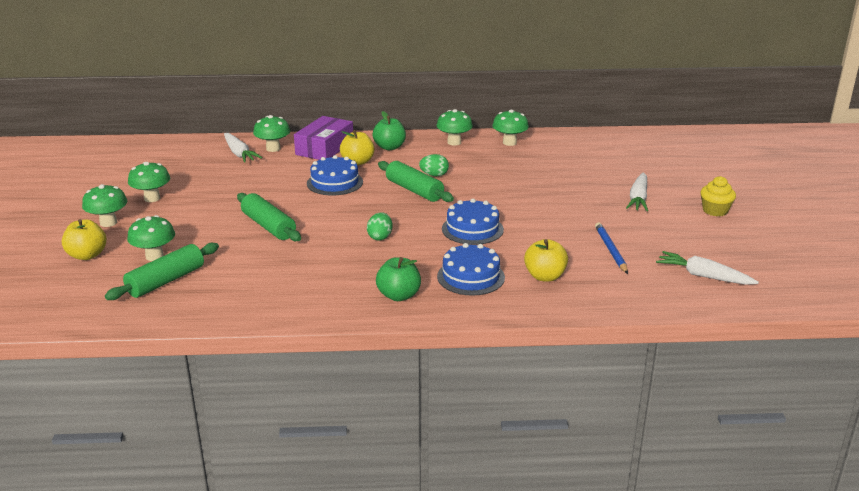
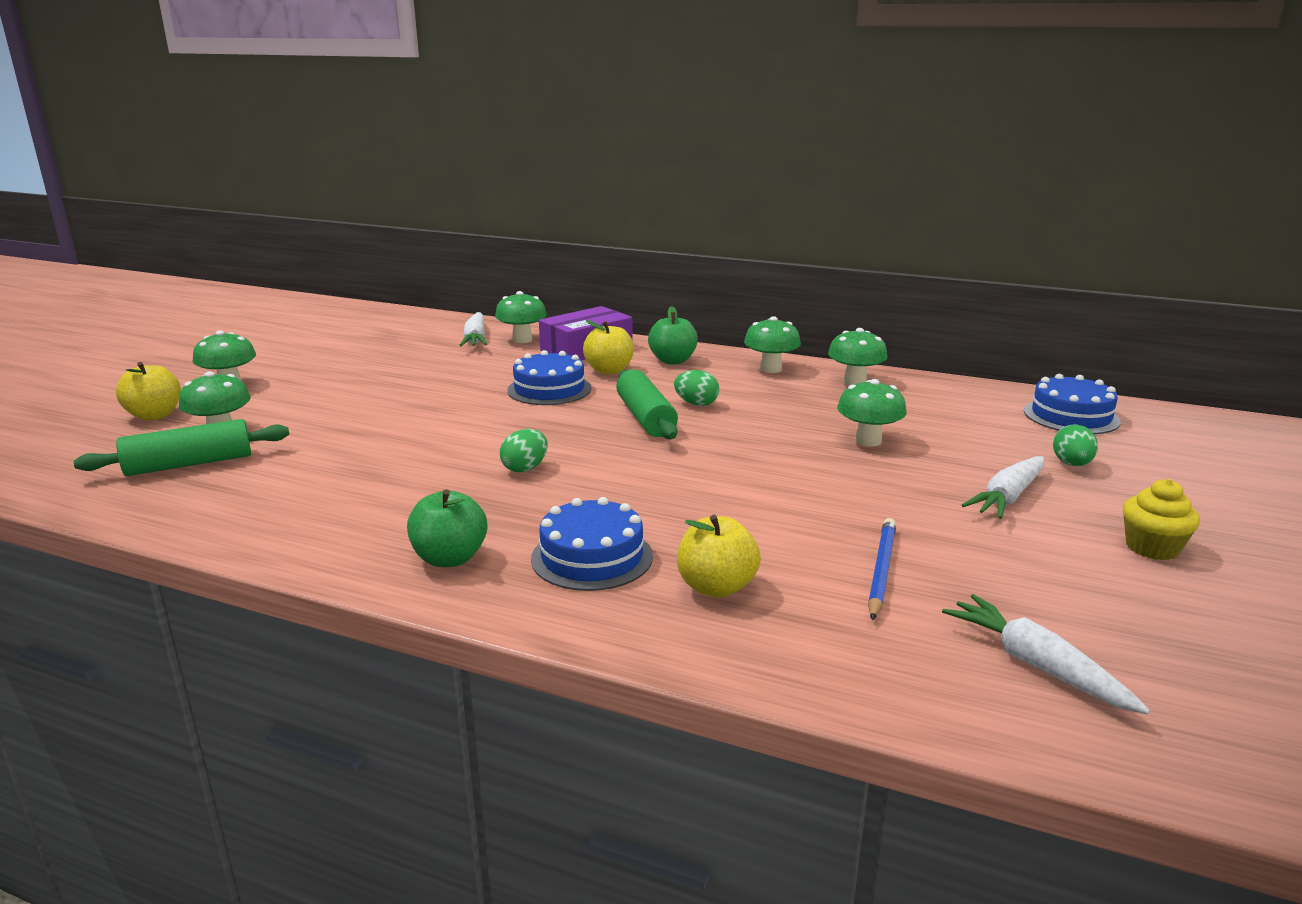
camera: 25 degrees right, 5 degrees down
(152, 198) = (313, 368): green mushroom -> green mushroom (868, 441)
(268, 226) = (399, 425): green rolling pin -> none
(472, 229) = (673, 486): blue cake -> blue cake (1071, 416)
(654, 173) = (1071, 464): none -> green egg

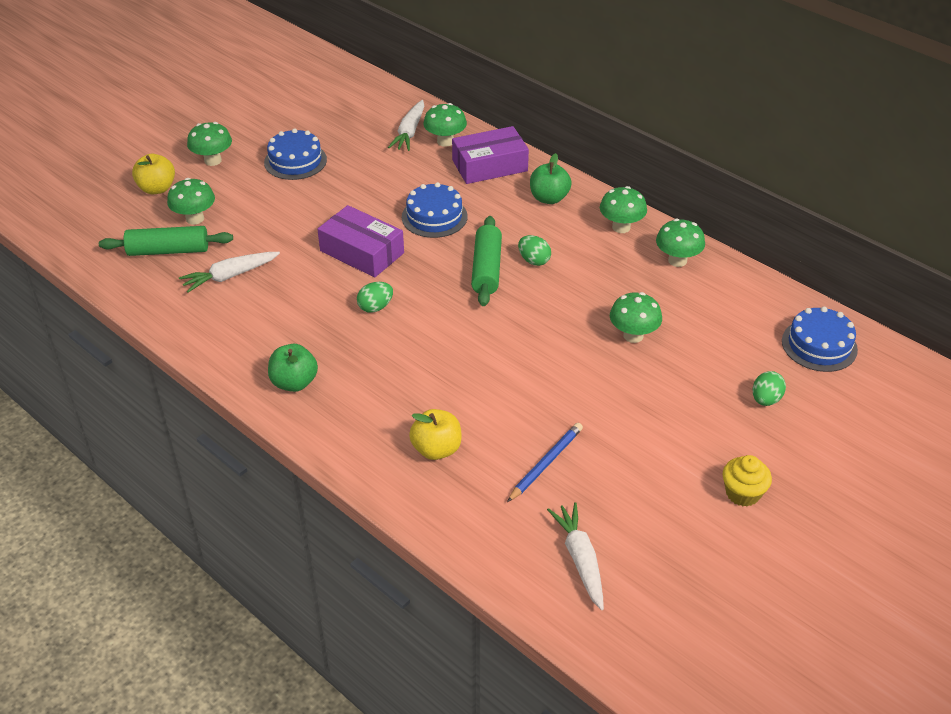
camera: 20 degrees right, 20 degrees up
(475, 427) = (362, 252): none -> purple box
(592, 557) = (377, 404): blue cake -> blue cake (295, 161)
(609, 371) = (491, 201): yellow apple -> none
(1007, 497) = (686, 421): white carrot -> white carrot (230, 276)

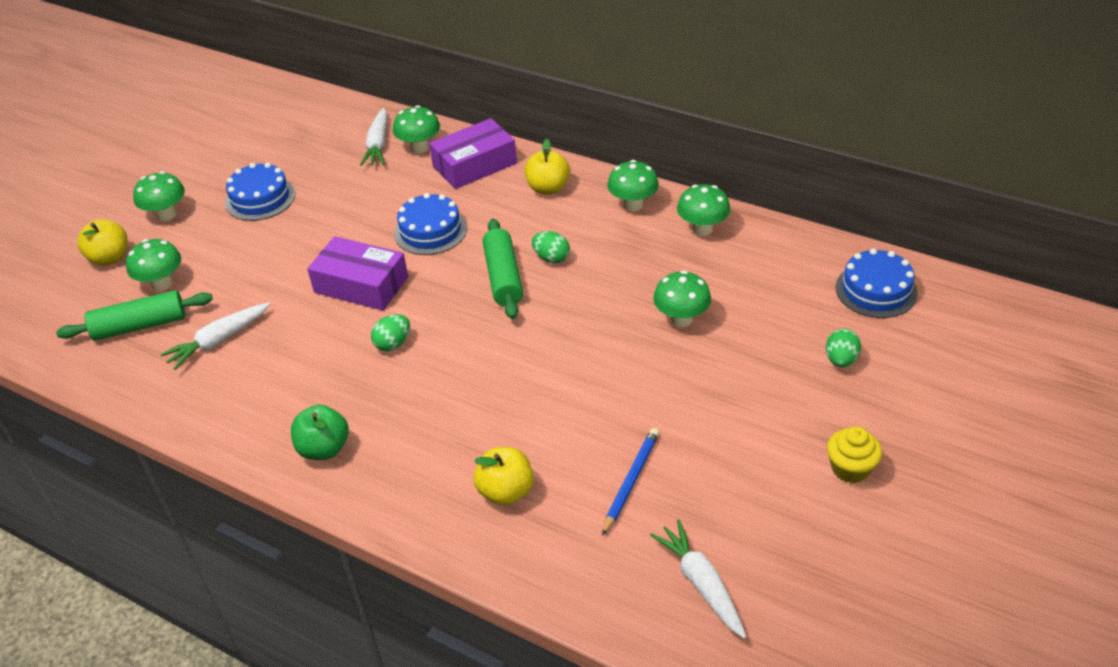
camera: 10 degrees left, 0 degrees up
(549, 198) = (548, 188): green apple -> yellow apple

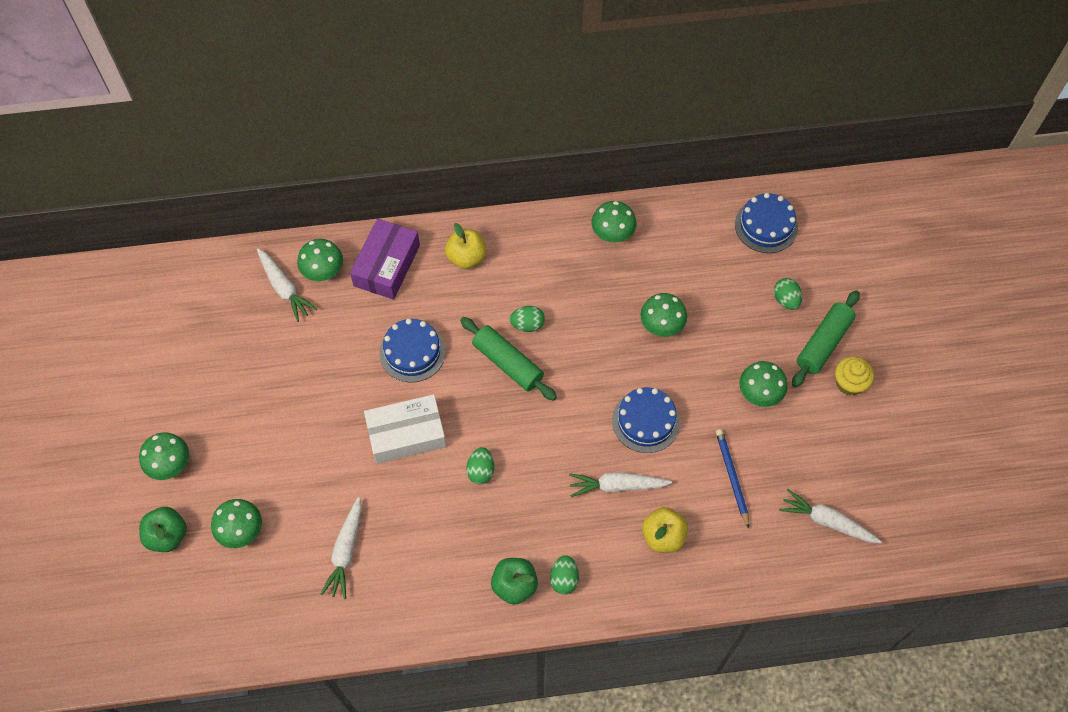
camera: 40 degrees left, 20 degrees up
(110, 258) = (167, 535): yellow apple -> green apple
(140, 326) = (266, 579): green rolling pin -> green rolling pin (823, 343)
(260, 198) = (237, 401): blue cake -> blue cake (646, 421)
(361, 285) = (406, 434): purple box -> white box
(373, 470) = (564, 579): none -> green egg
(504, 423) = (617, 486): none -> white carrot
(633, 205) = (544, 238): green mushroom -> green mushroom (759, 394)

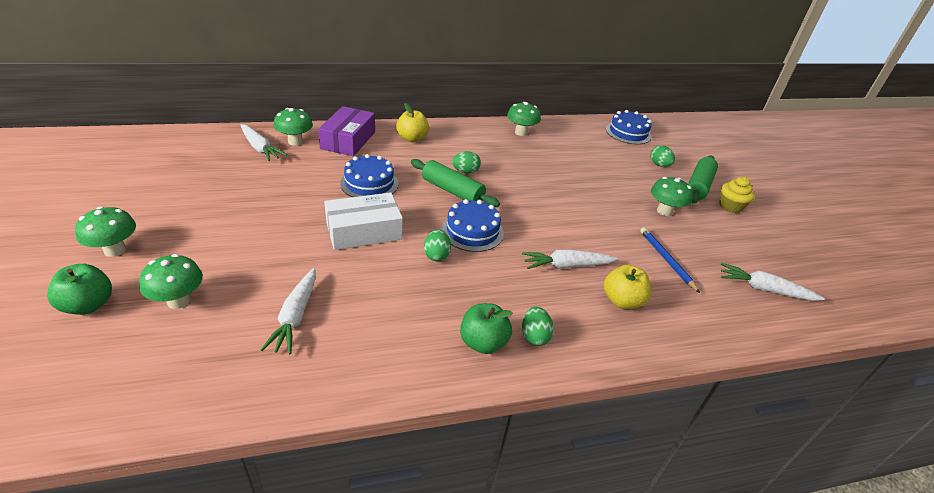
camera: 10 degrees left, 25 degrees down
(646, 421) = (578, 225): blue cake -> blue cake (472, 231)
(661, 326) = (572, 175): green mushroom -> none

